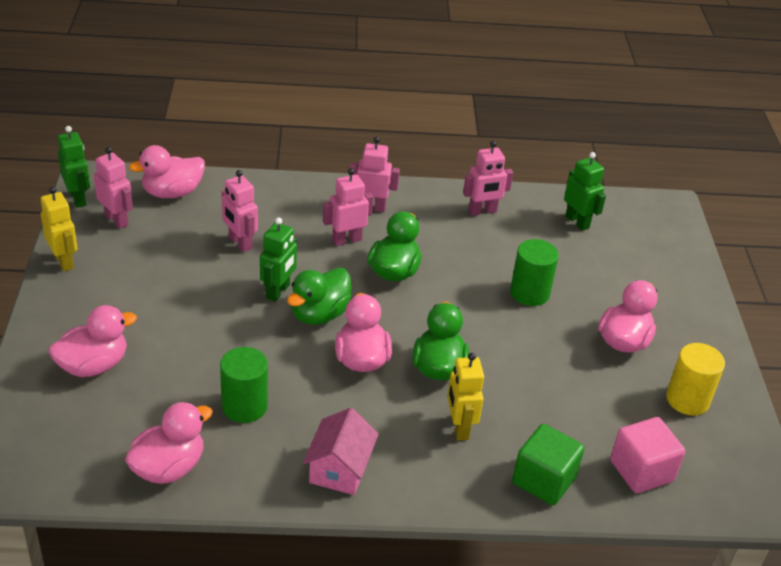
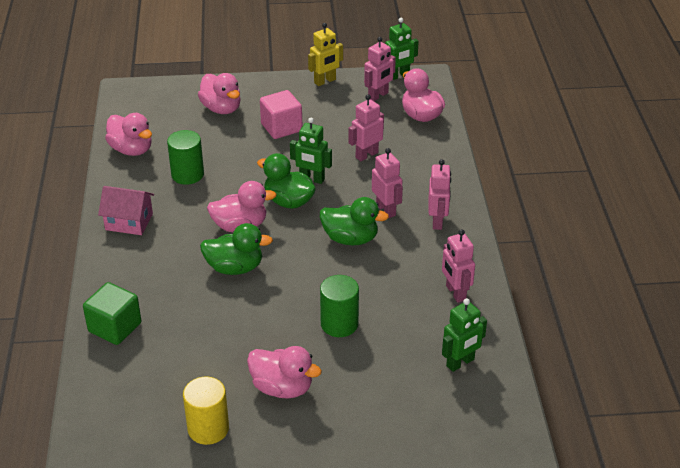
camera: 90 degrees right, 0 degrees up
(459, 427) = (169, 280): yellow robot -> none
(641, 471) = (123, 388): pink cube -> pink cube (281, 127)

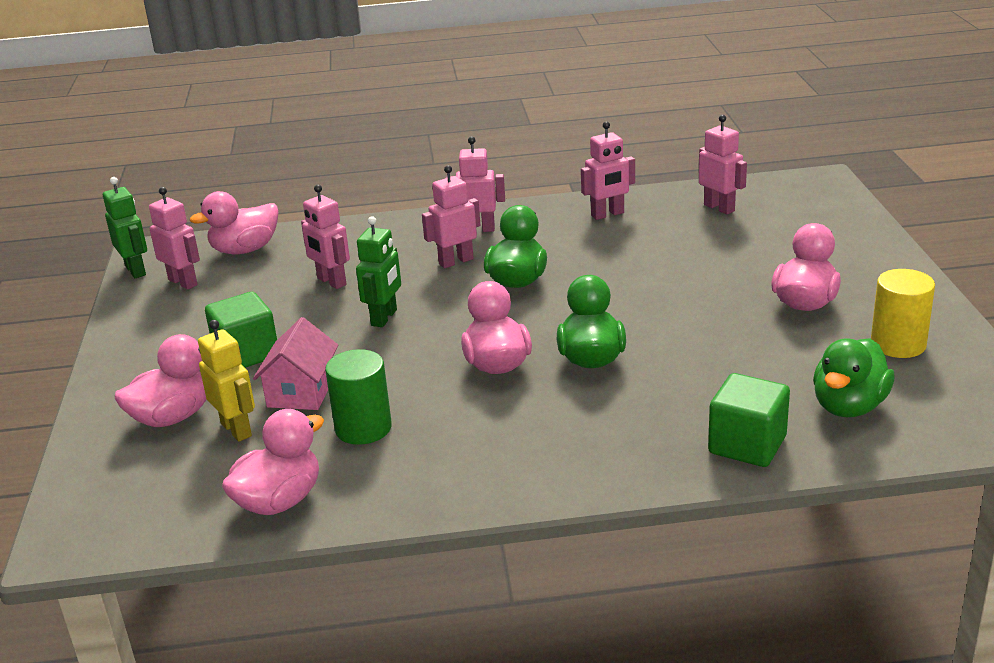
camera: 90 degrees left, 10 degrees down
(129, 222) = (492, 471): pink house -> pink house (301, 391)
(281, 127) = (246, 354): pink cube -> green cube
(288, 201) = (437, 331): green duck -> green duck (849, 406)
(325, 81) = (125, 327): yellow robot -> yellow robot (237, 429)
(339, 324) = (681, 276): green cylinder -> none
(460, 363) = (719, 208): green robot -> pink robot

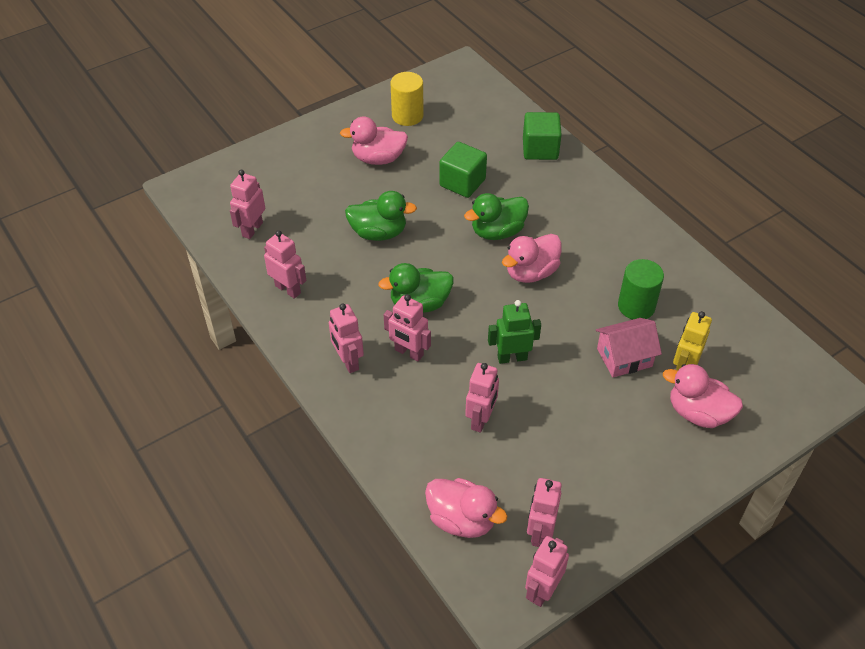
camera: 120 degrees left, 20 degrees up
(136, 270) = (542, 590): green robot -> pink robot
(246, 354) = (606, 416): green cube -> green cube (462, 182)
(279, 501) = (722, 310): pink duck -> none
(849, 406) = (481, 122): green duck -> green duck (378, 233)

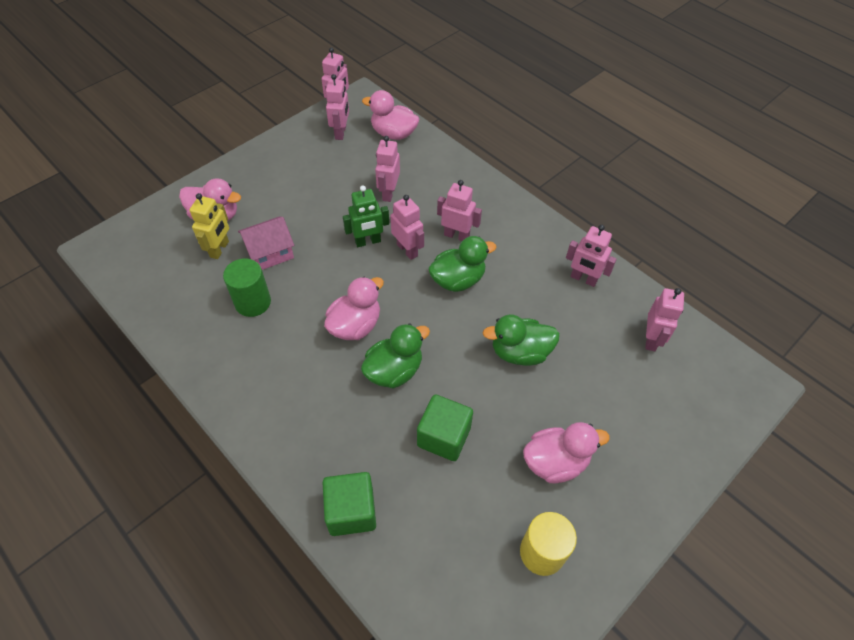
camera: 170 degrees right, 5 degrees up
(348, 361) = (505, 223): pink robot -> pink robot (407, 250)

